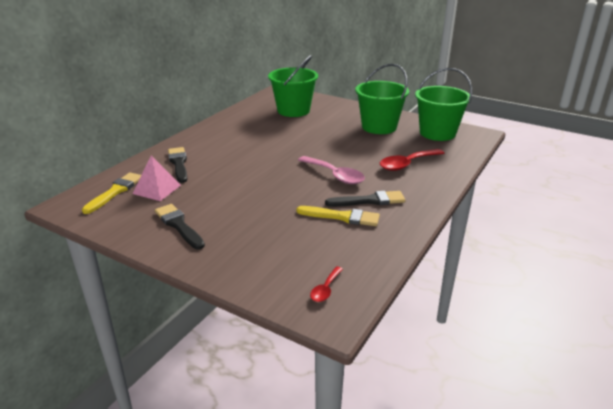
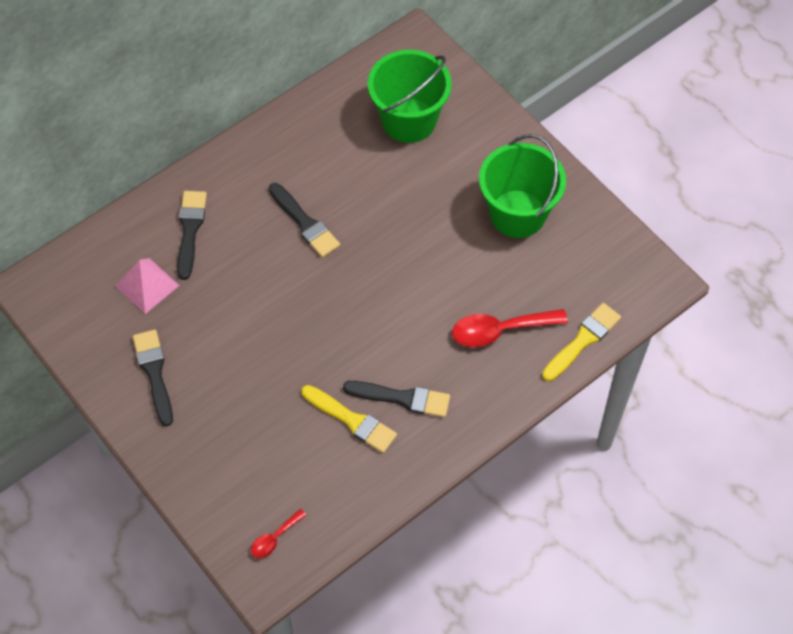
camera: 20 degrees right, 30 degrees up
(115, 192) = (95, 275): yellow brush -> yellow brush (583, 340)
(254, 149) = (305, 223): none -> black brush
(335, 175) = (387, 326): pink spoon -> none
(437, 133) = (597, 260): green bucket -> none

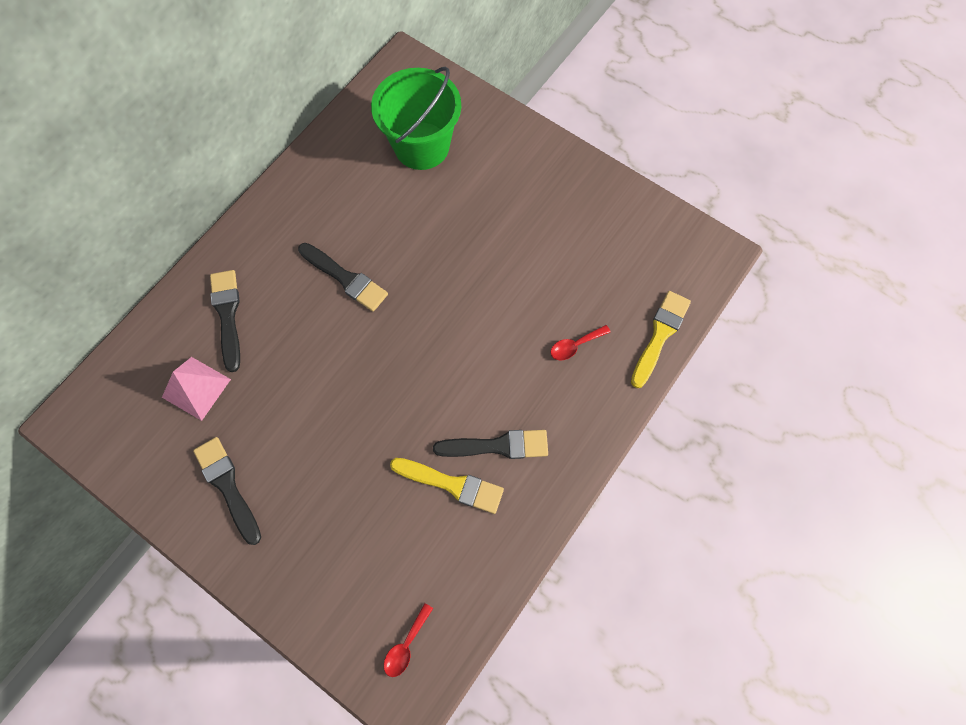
camera: 15 degrees left, 10 degrees up
(500, 330) = (575, 345): red spoon -> red spoon, size x0.54
(517, 214) = (556, 217): green bucket -> none

